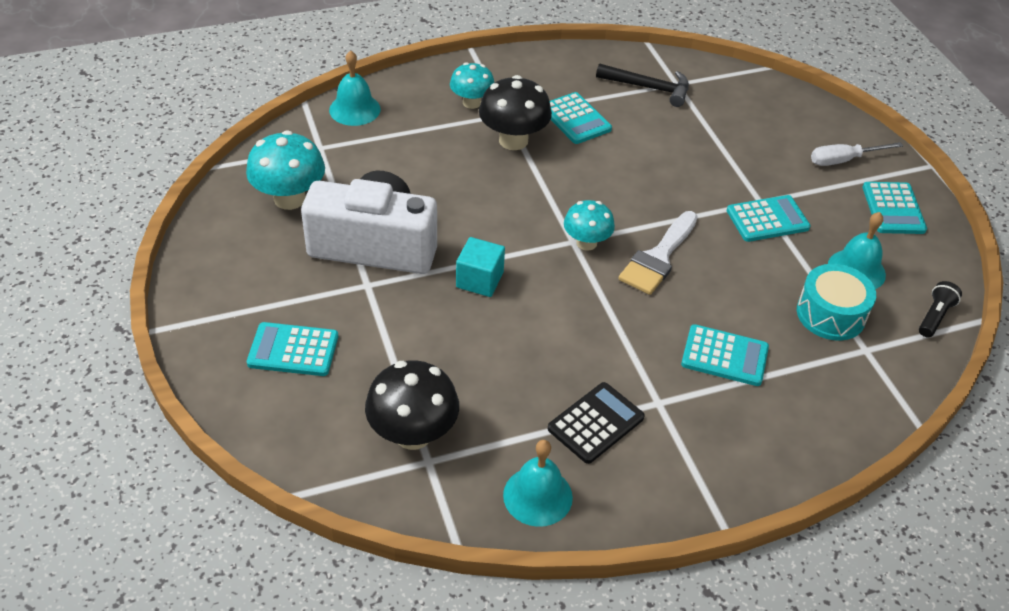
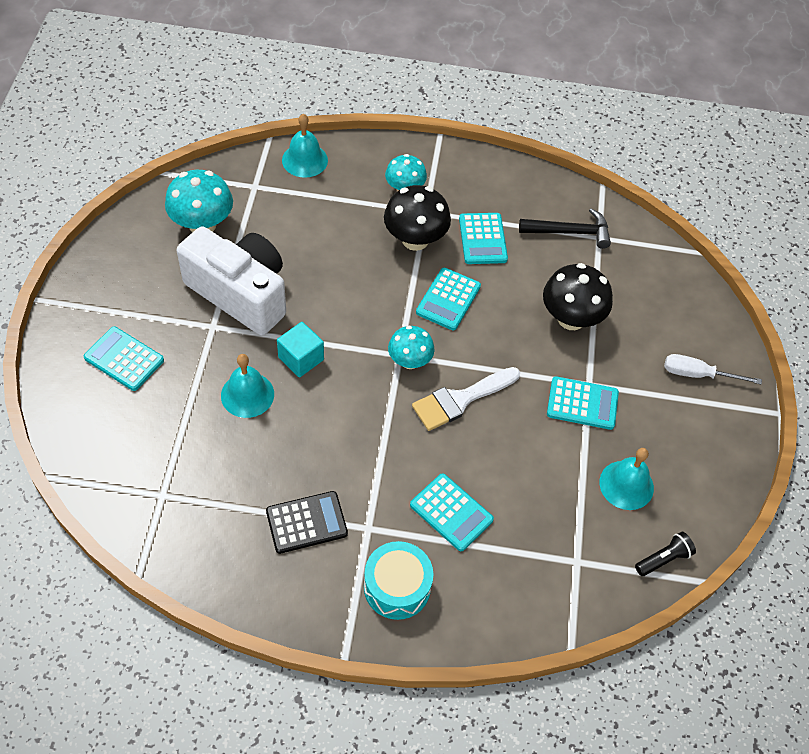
camera: 25 degrees right, 10 degrees up
(413, 434) = (165, 468): black mushroom -> black mushroom (571, 318)
(537, 496) = (222, 561): turquoise bell -> turquoise bell (247, 394)
(648, 88) = (570, 232): black hammer -> black hammer turned 45 degrees counterclockwise
(830, 314) = (571, 515): turquoise drum -> turquoise drum (397, 587)
(893, 209) = (707, 441): turquoise calculator -> turquoise calculator (448, 299)

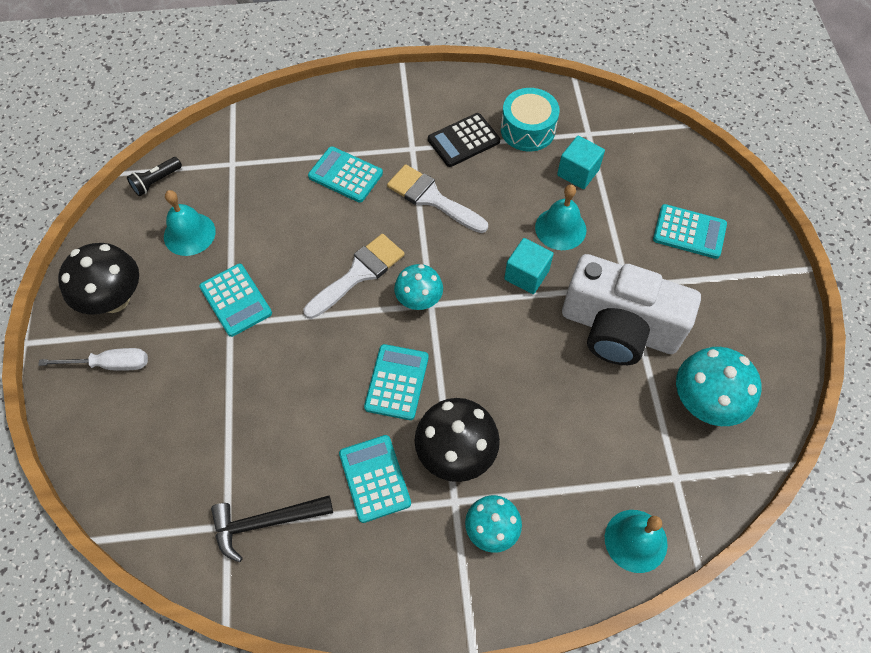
camera: 170 degrees right, 5 degrees up
(199, 450) = (578, 172): none -> turquoise cube
(365, 460) = (432, 198): none -> white brush
(397, 587) = (376, 114): turquoise drum -> turquoise drum (528, 130)
(571, 318) = (254, 396): black mushroom -> black mushroom (114, 299)
(582, 404) = (235, 300): turquoise calculator -> turquoise calculator turned 120 degrees counterclockwise

